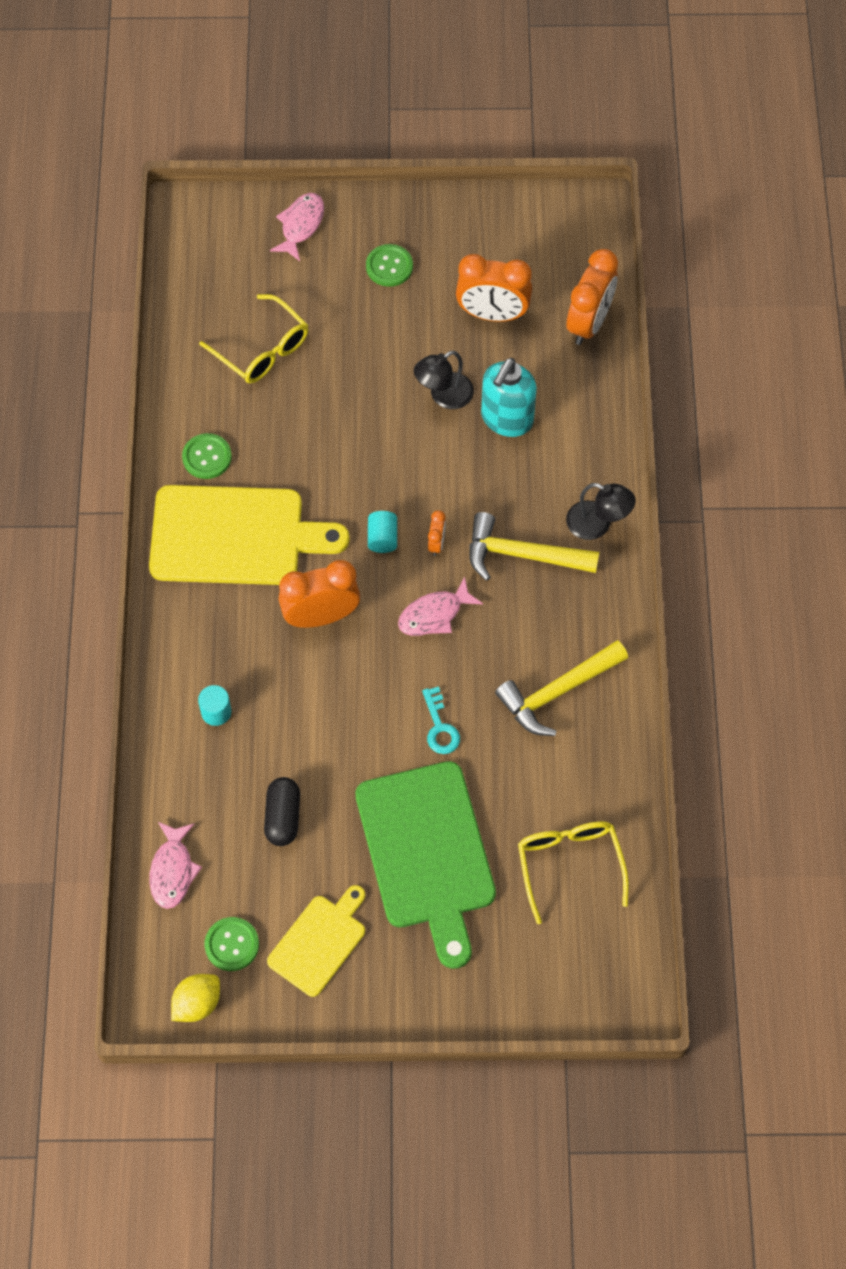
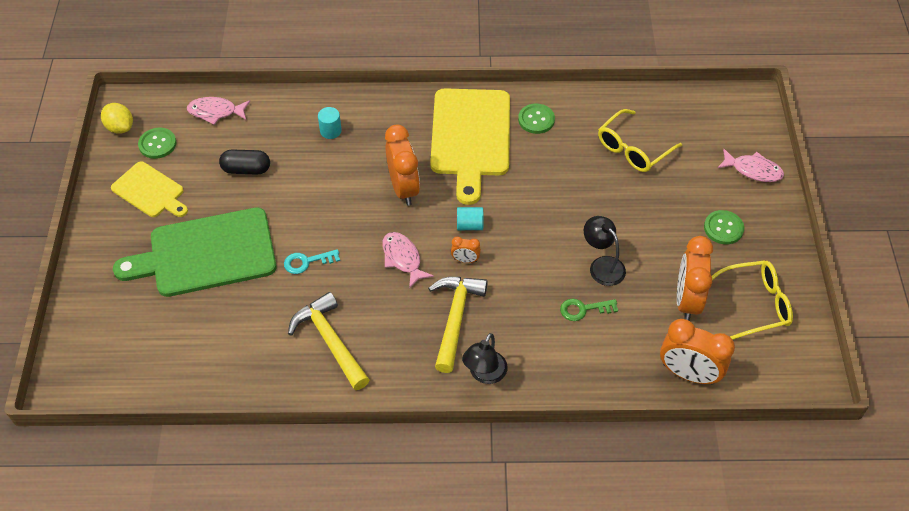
camera: 90 degrees right, 10 degrees down
(506, 419) = (583, 309): turquoise soap dispenser -> green key
(569, 865) = (182, 346): yellow glasses -> yellow glasses (755, 304)

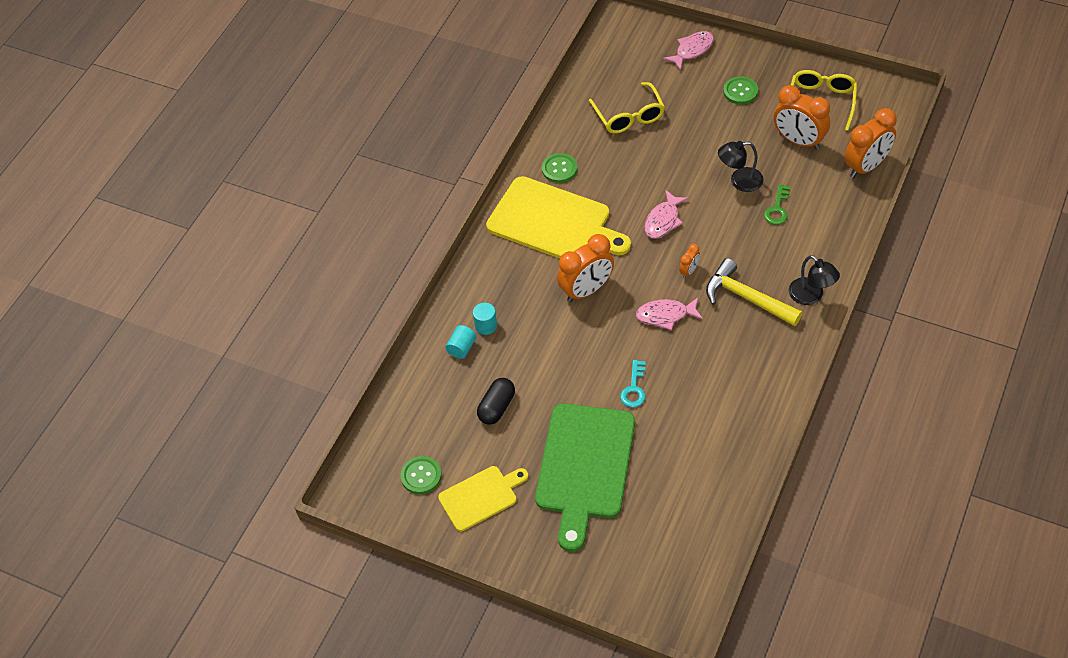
camera: 60 degrees left, 0 degrees up
(120, 127) = (379, 505): yellow lemon -> none
(215, 112) = (406, 414): pink fish -> pink fish (663, 220)
(330, 341) = (729, 395): yellow hammer -> none
(403, 188) = (586, 290): orange clock -> orange clock turned 135 degrees clockwise
(469, 225) = (653, 256): turquoise cylinder -> turquoise cylinder (462, 348)

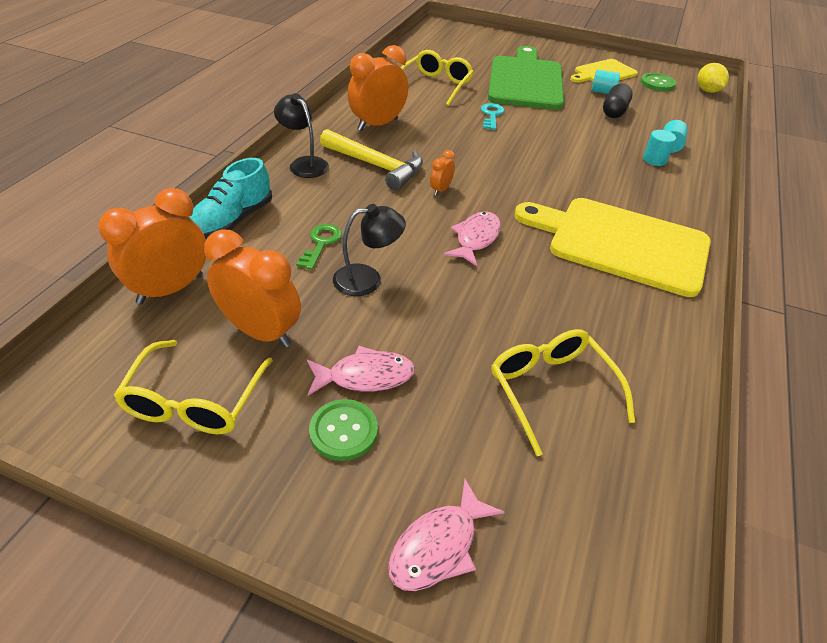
camera: 170 degrees right, 10 degrees down
(366, 464) = (707, 91): none -> yellow lemon
(496, 449) = (602, 92): none -> turquoise cylinder
(559, 169) = (640, 308): green button -> none
(586, 290) = (557, 180): orange clock -> orange clock (378, 124)
(665, 315) = (466, 158): pink fish -> pink fish (365, 376)
(693, 446) = (436, 85): none -> yellow glasses
(848, 226) = (232, 221): none -> turquoise shoe

